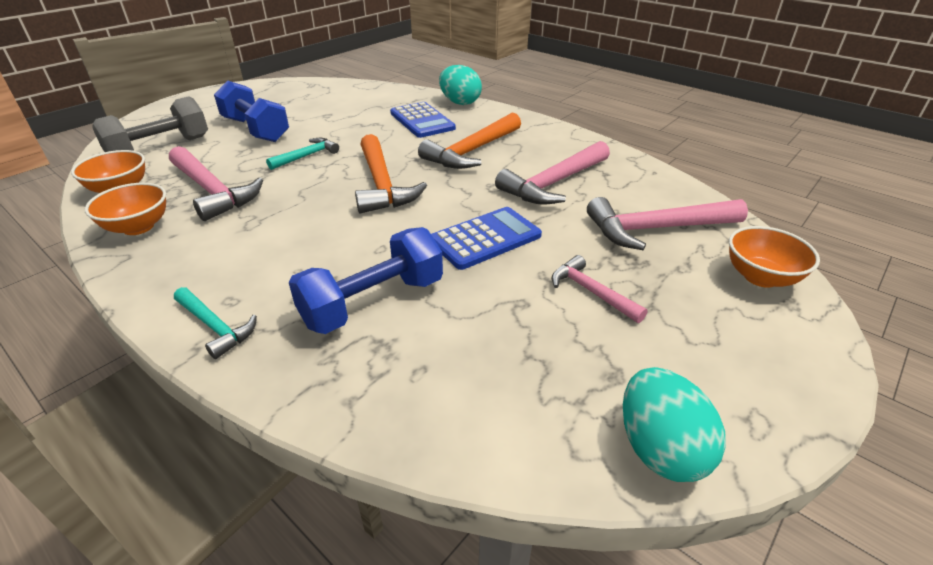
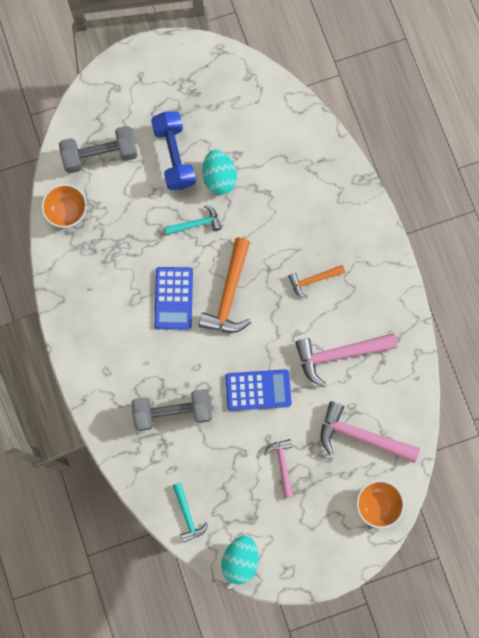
camera: 30 degrees right, 40 degrees up
(138, 227) = (72, 269): orange bowl -> none
(213, 191) = (122, 245): pink hammer -> none
(215, 327) = (95, 389): turquoise hammer -> turquoise hammer (187, 515)
(373, 302) = (173, 412): blue dumbbell -> grey dumbbell
(422, 121) = (305, 207): blue calculator -> blue calculator (173, 298)
(460, 102) = (355, 186): turquoise egg -> turquoise egg (219, 178)
(472, 151) = (313, 280): orange hammer -> orange hammer, size x0.57

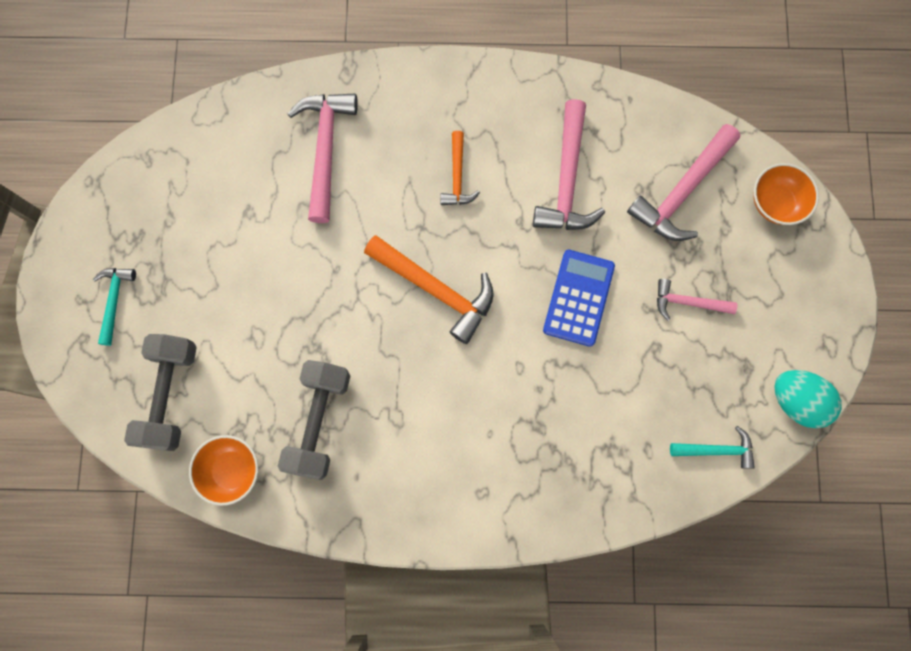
camera: 70 degrees left, 0 degrees up
(173, 298) = (414, 365): blue calculator -> none
(173, 412) = (570, 420): grey dumbbell -> grey dumbbell (319, 421)
(174, 156) = (215, 294): blue dumbbell -> none
(196, 224) = (322, 298): turquoise hammer -> turquoise hammer (114, 300)
(219, 178) = (271, 246): turquoise egg -> none
(299, 186) = (325, 150): none -> pink hammer

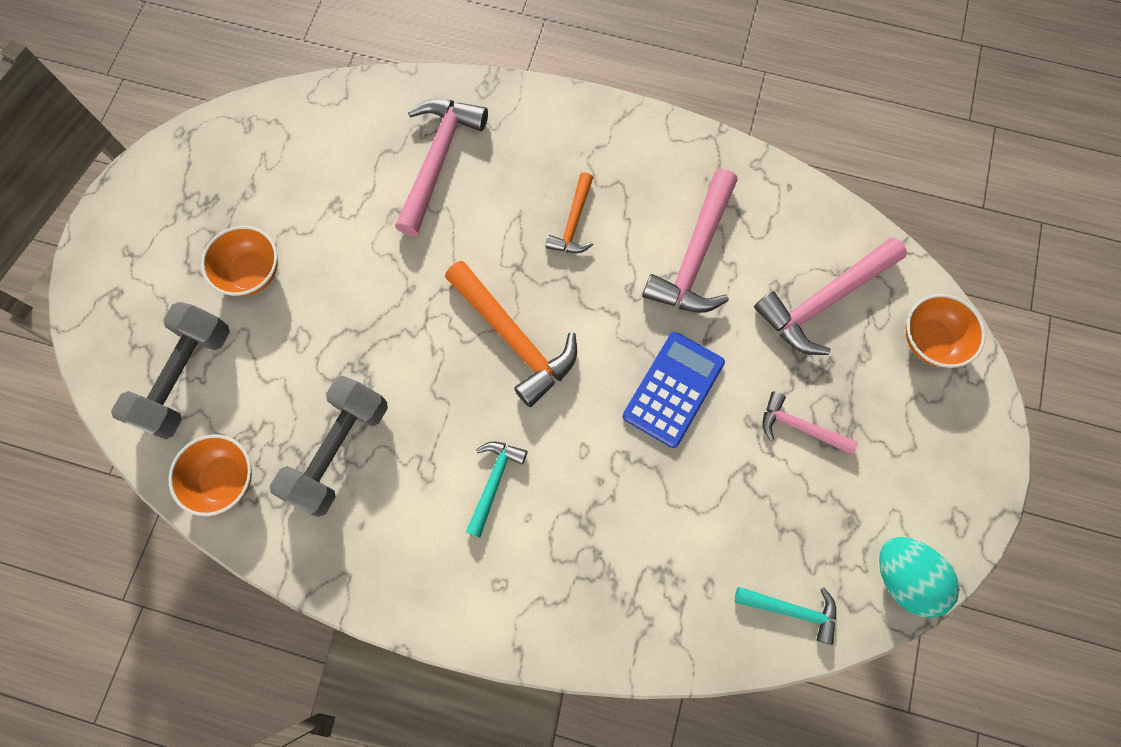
camera: 15 degrees right, 5 degrees down
(114, 300) = (162, 261): turquoise hammer -> turquoise hammer (494, 482)
(196, 291) = (251, 273): none -> orange bowl

